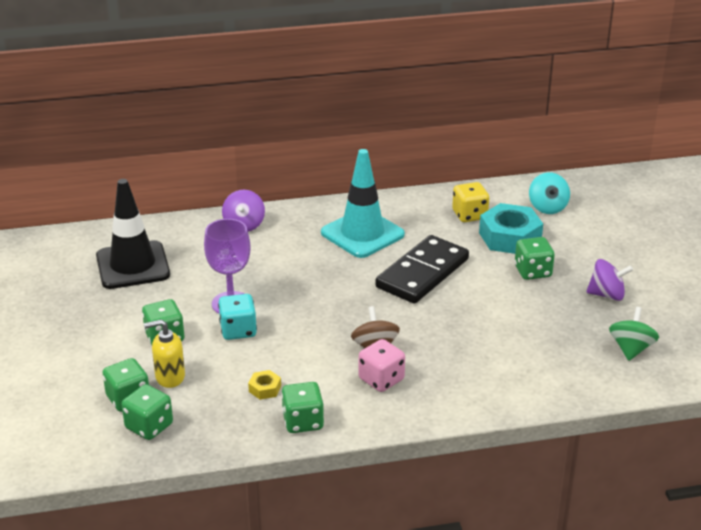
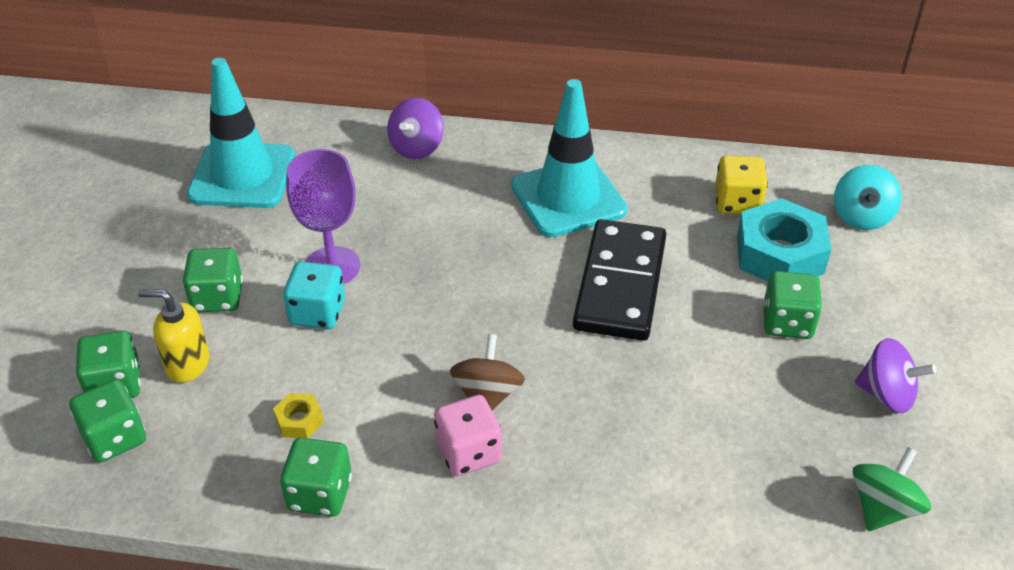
camera: 20 degrees right, 10 degrees up
(133, 265) = (242, 176): black traffic cone -> turquoise traffic cone
(422, 273) = (620, 284): black domino -> black domino turned 45 degrees counterclockwise

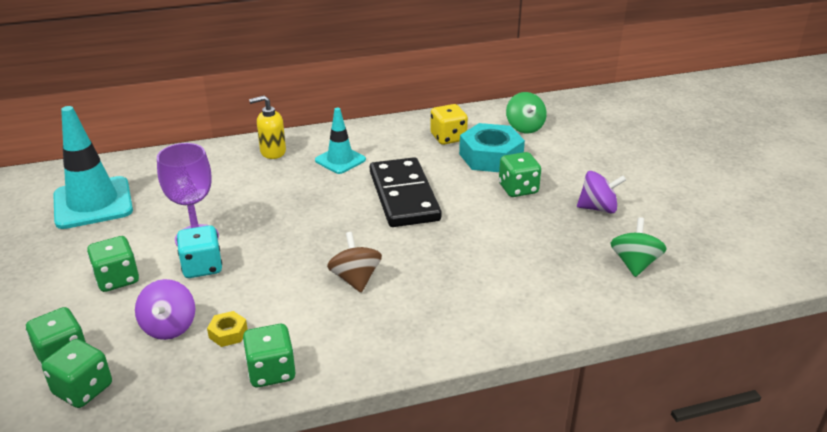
camera: 25 degrees left, 10 degrees down
(187, 364) = (117, 326): yellow soap dispenser -> yellow soap dispenser (272, 152)
(417, 147) = (217, 157): purple spinning top -> purple spinning top (169, 327)
(468, 452) = (363, 314): pink dice -> none
(568, 198) = (340, 160): turquoise traffic cone -> turquoise traffic cone, size x0.59
(861, 216) = (524, 127): turquoise spinning top -> green spinning top

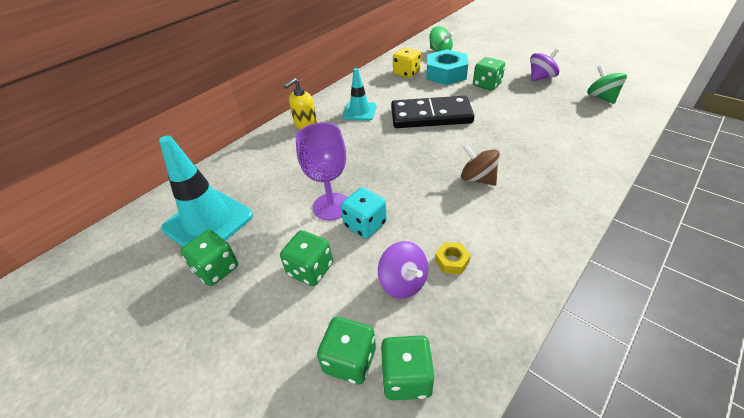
camera: 30 degrees left, 10 degrees up
(271, 371) = (519, 270): green dice -> green dice (216, 269)
(404, 196) = (431, 116): black domino -> black domino turned 45 degrees counterclockwise

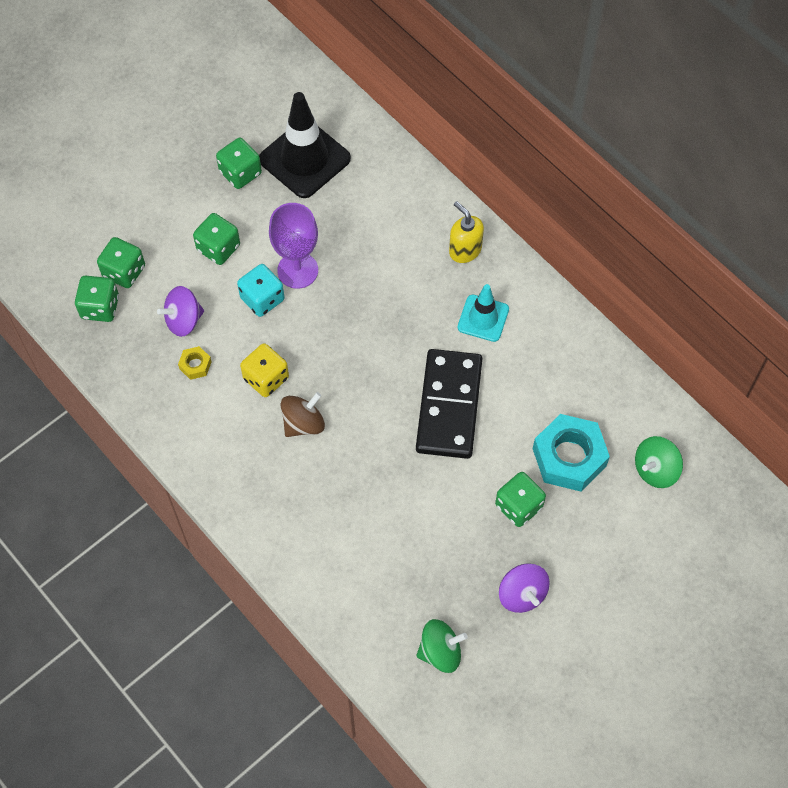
camera: 95 degrees right, 20 degrees up
(208, 222) = (304, 159): turquoise traffic cone -> black traffic cone
(406, 73) = (586, 400): yellow dice -> yellow dice (266, 378)

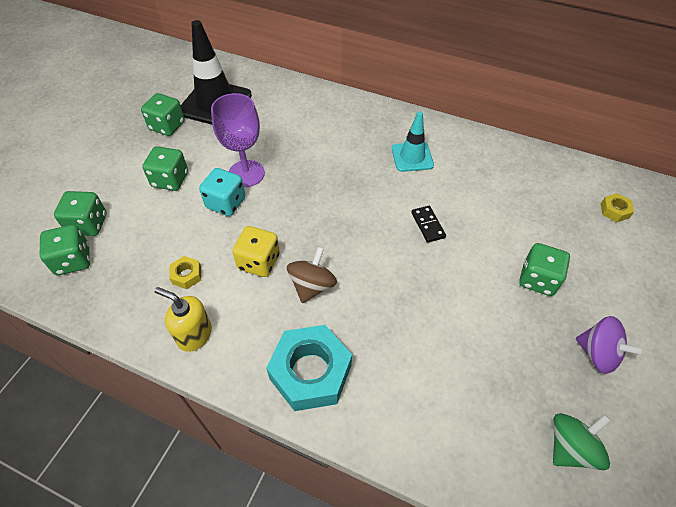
camera: 25 degrees left, 10 degrees down
(184, 320) = (160, 243): purple spinning top -> none
(449, 406) = (428, 225): black domino -> black domino, size x0.40
(465, 250) = (369, 120): yellow soap dispenser -> yellow soap dispenser (194, 335)
(569, 457) = (546, 226): turquoise nut -> turquoise nut (310, 372)
(655, 470) = (614, 210): green spinning top -> yellow nut

